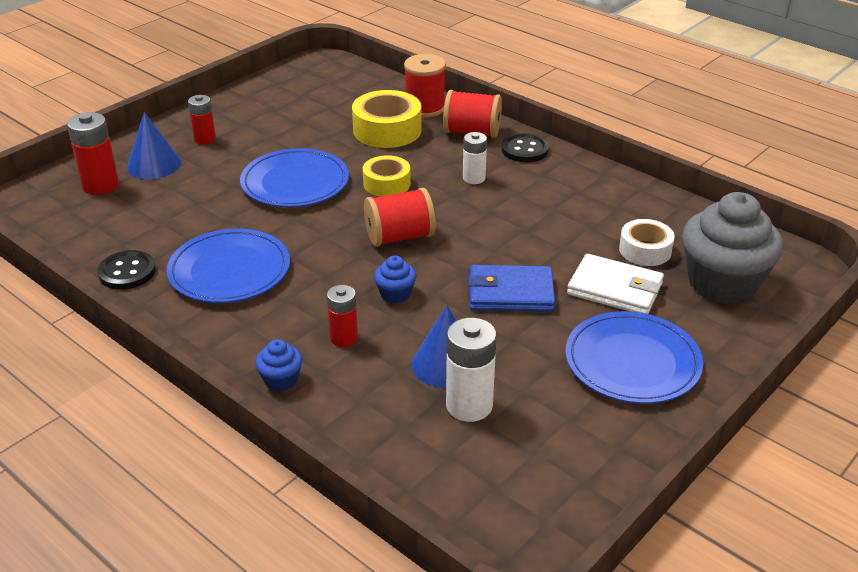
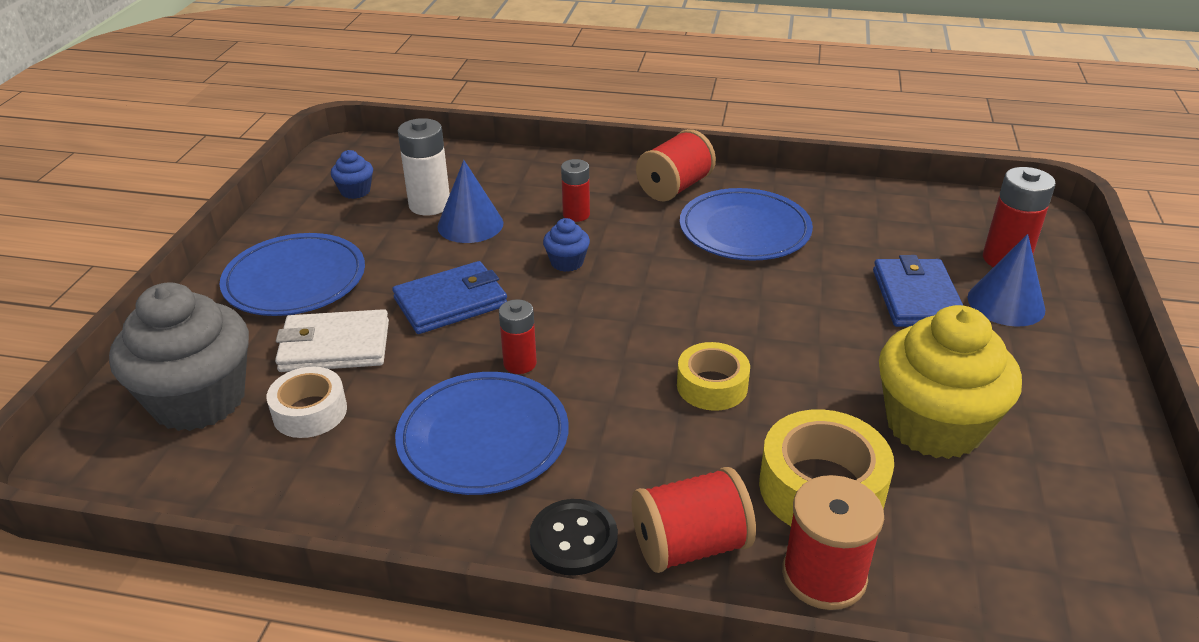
camera: 150 degrees right, 0 degrees up
(127, 272) = (827, 199): black button -> none
(197, 185) = (916, 297): none -> blue wallet
(205, 139) = (1021, 362): red battery -> red battery (520, 363)
(281, 380) = (593, 175): blue cupcake -> blue cupcake (355, 191)
(295, 182) = (820, 343): blue plate -> blue plate (483, 437)
(297, 132) = (933, 425): none -> yellow cupcake
(399, 237) = (621, 320): red spool -> red spool (674, 188)
(474, 178) = (607, 443): white battery -> none

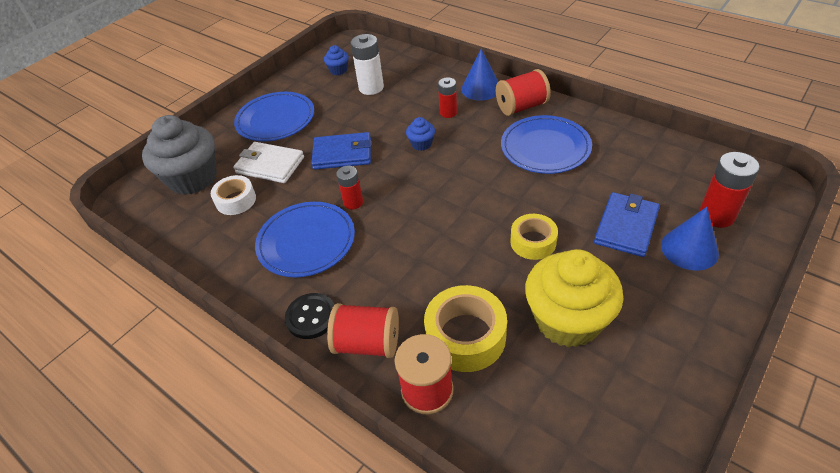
camera: 30 degrees right, 10 degrees up
(470, 224) = (384, 106): blue cone -> blue cone (481, 88)
(712, 386) = (448, 249): yellow tape -> yellow tape (533, 242)

